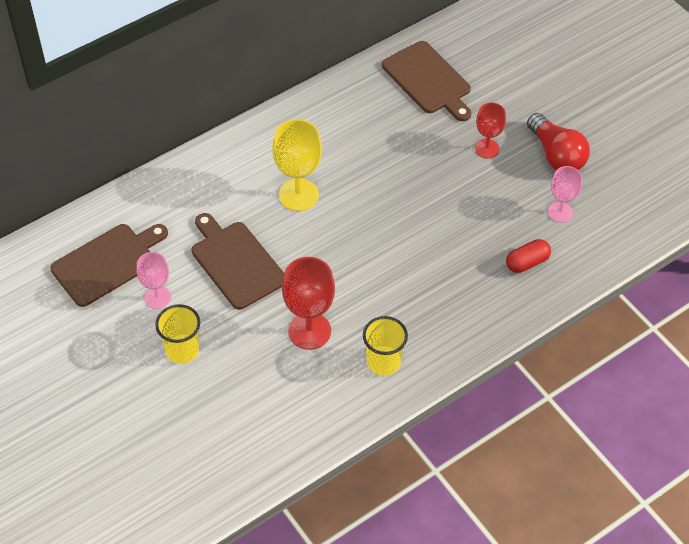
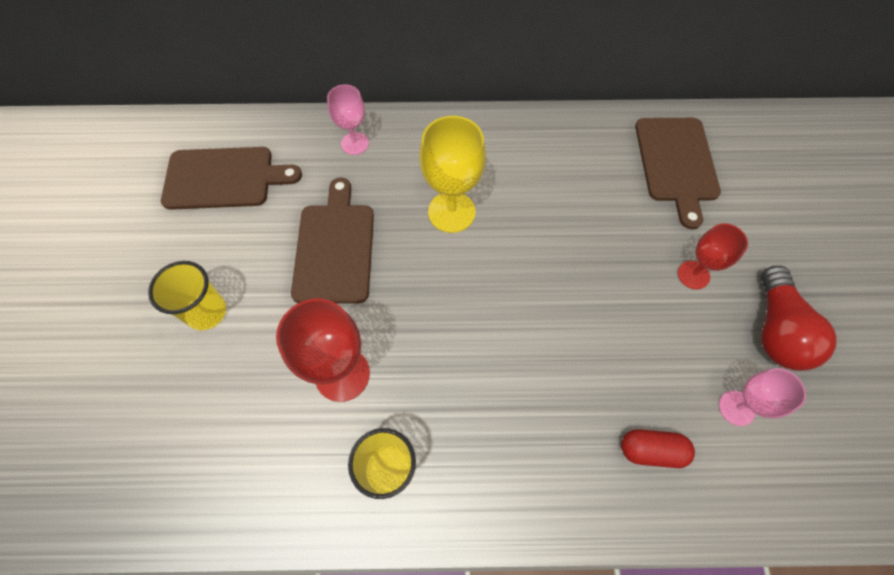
camera: 35 degrees right, 10 degrees up
(157, 297) = (234, 240): pink goblet -> pink goblet (354, 143)

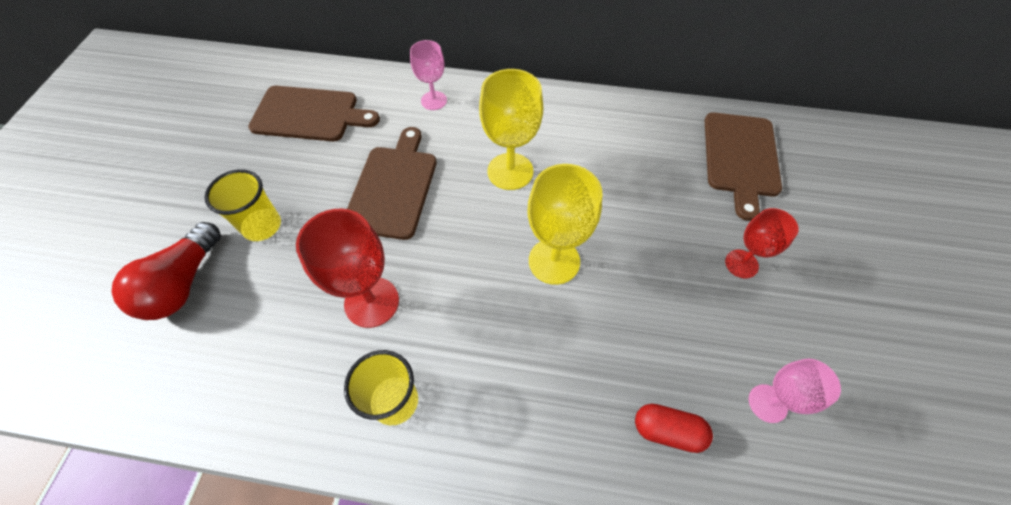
camera: 10 degrees right, 5 degrees down
(514, 301) = (554, 261): none -> yellow goblet
(776, 330) = (822, 331): red light bulb -> red light bulb (183, 284)

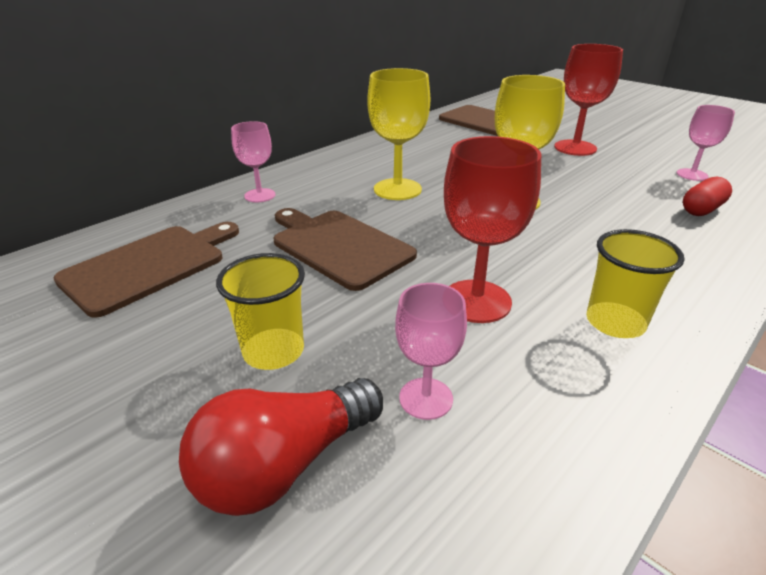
camera: 55 degrees left, 25 degrees down
(183, 284) = (284, 465): red light bulb -> red light bulb turned 90 degrees clockwise
(257, 320) = (426, 398): none -> pink goblet
(741, 264) = (575, 148): red goblet -> red goblet, size x1.60

